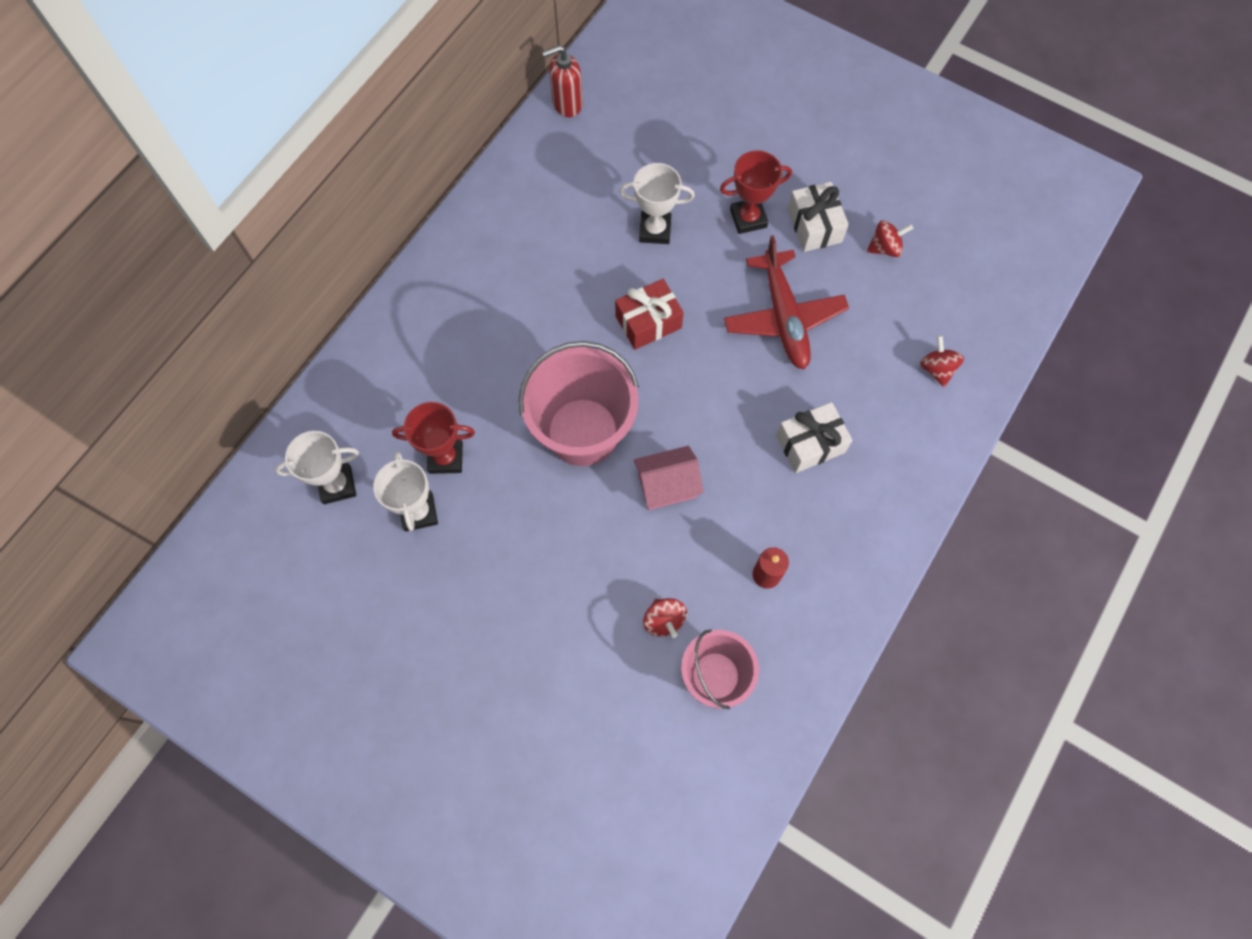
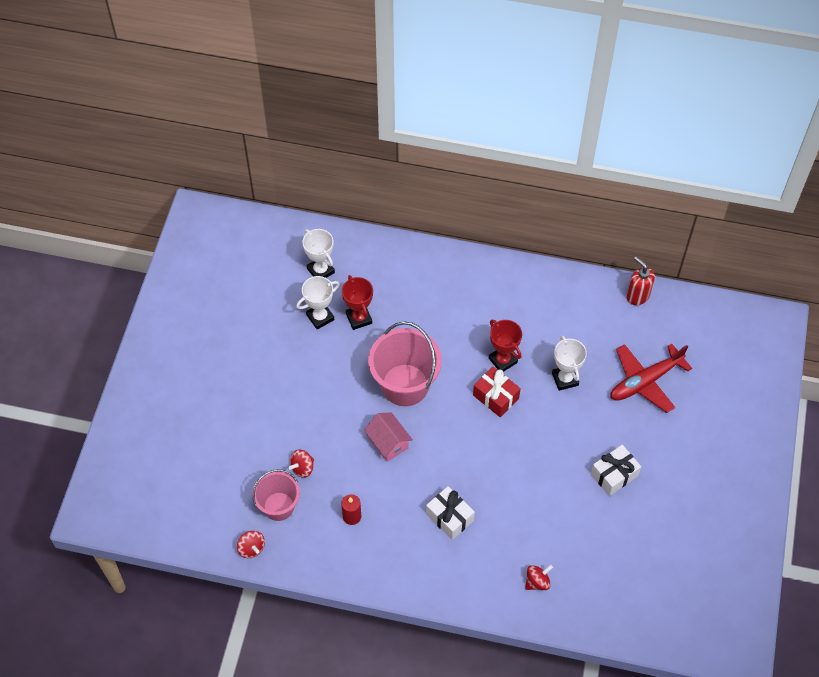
camera: 70 degrees right, 10 degrees down
(748, 218) = (600, 432): red trophy -> red trophy (503, 360)
(783, 317) = (534, 476): red plane -> red plane (645, 381)
(885, 248) = (617, 525): red spinning top -> red spinning top (251, 548)

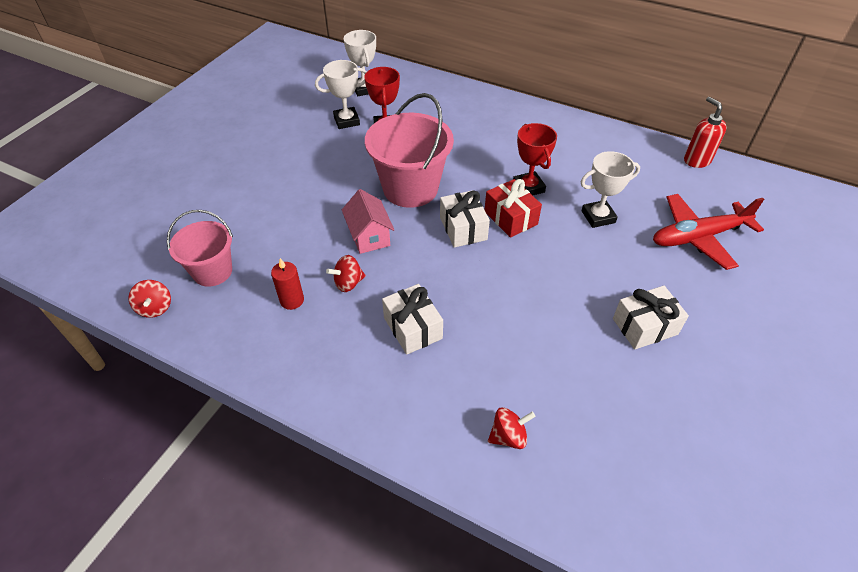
camera: 15 degrees right, 10 degrees down
(302, 468) = (260, 240): red spinning top -> red spinning top (348, 283)
(460, 417) = (463, 228): none -> white gift
(565, 379) = (598, 217): white trophy -> white trophy turned 75 degrees clockwise

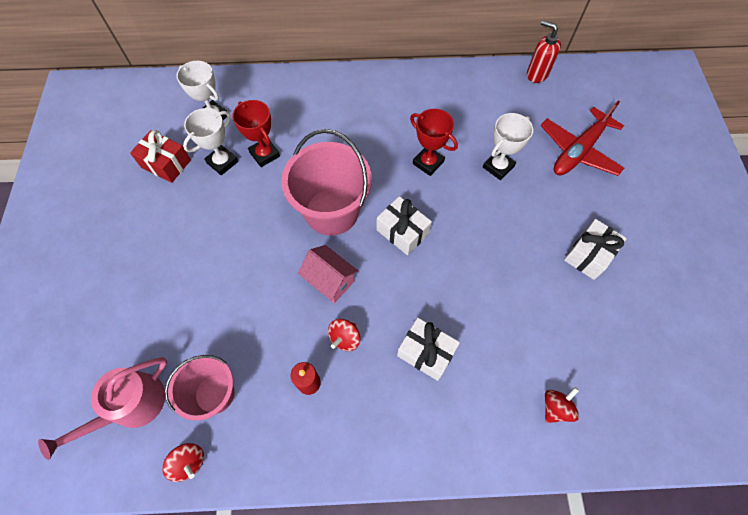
camera: 30 degrees left, 15 degrees up
(147, 250) = (131, 406): none -> pink watering can
(510, 218) = (433, 201): red gift -> red gift (166, 164)

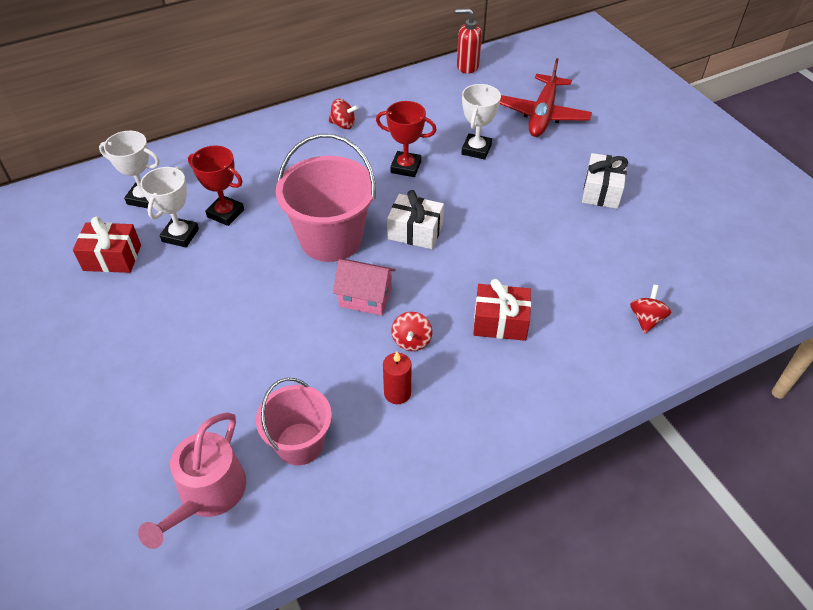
camera: 25 degrees left, 15 degrees down
(189, 462) = (308, 517): red spinning top -> red spinning top (343, 124)
(426, 352) = (500, 322): white gift -> red gift

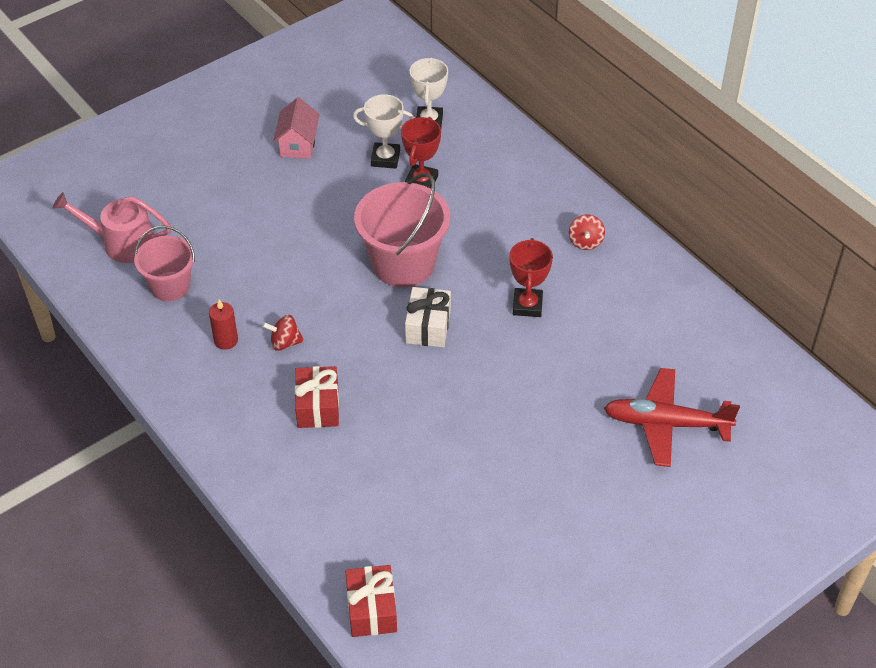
camera: 80 degrees right, 0 degrees up
(112, 258) = (348, 123): red gift -> red gift (371, 609)
(365, 298) = (331, 302): pink house -> pink house (298, 144)
(467, 66) = (743, 339): red soap dispenser -> none
(476, 149) = (576, 364): white trophy -> none
(601, 191) = (534, 487): white gift -> none
(646, 319) = (340, 528): red spinning top -> none

